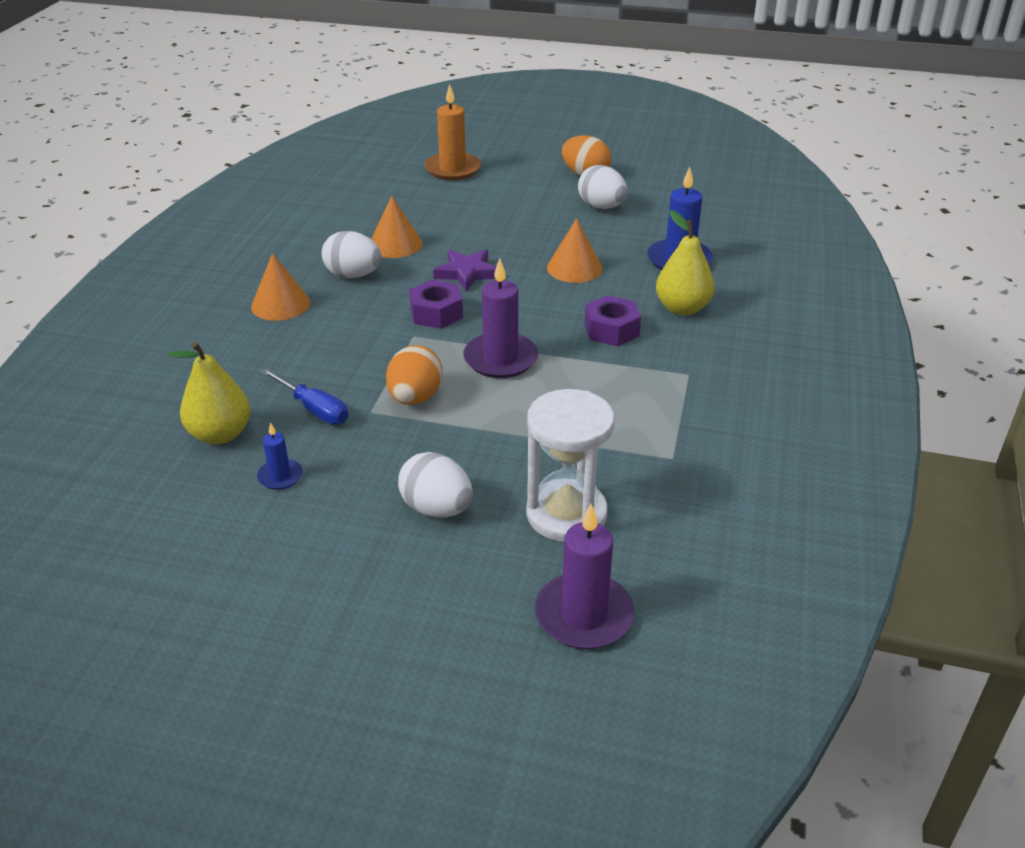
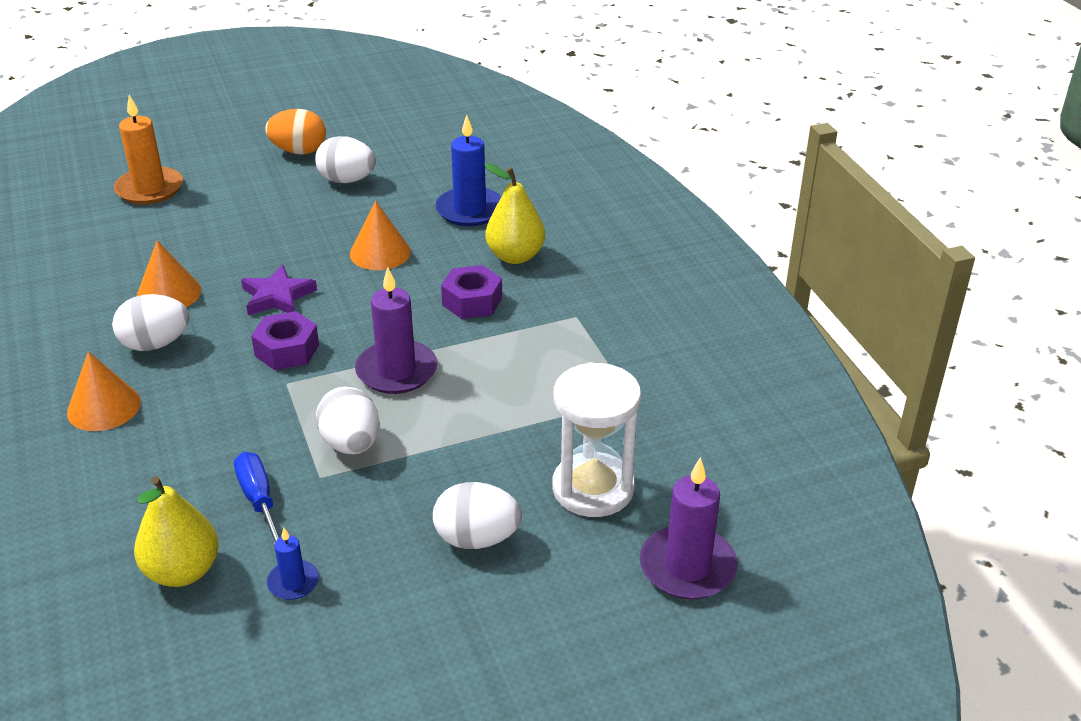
camera: 35 degrees left, 0 degrees up
(314, 409) = (259, 500): blue screwdriver -> blue screwdriver turned 120 degrees counterclockwise
(415, 398) = (351, 444): orange egg -> white egg

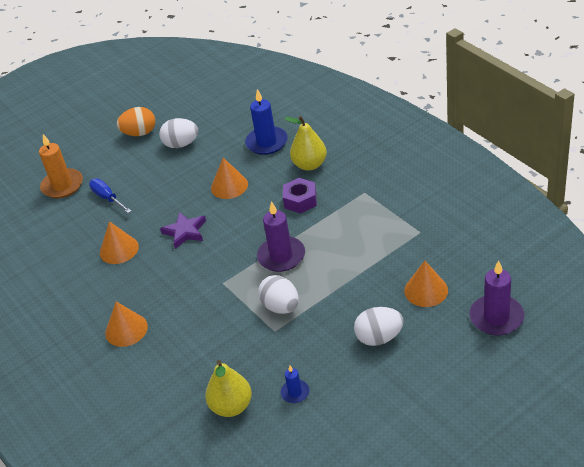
camera: 10 degrees left, 5 degrees up
(155, 344) = (131, 283): white egg -> none
(259, 500) = (249, 354): blue screwdriver -> blue screwdriver (107, 198)
(287, 350) = (211, 263): purple nut -> none
(593, 488) = (426, 290): white hourglass -> orange cone

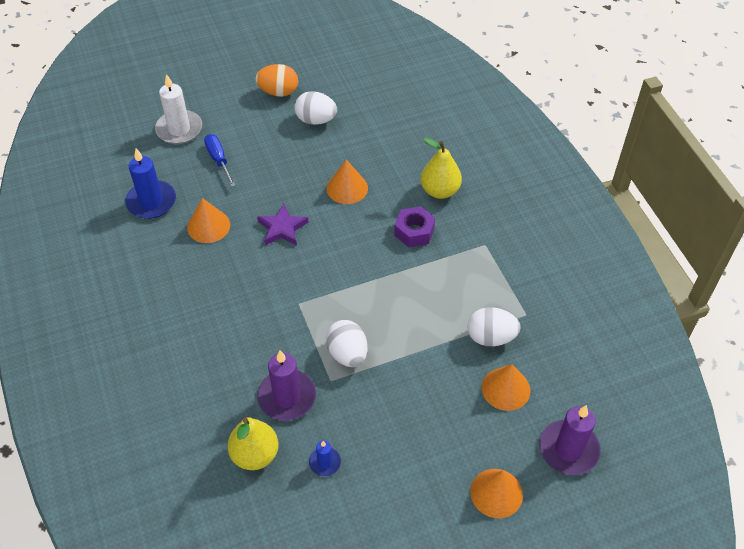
camera: 10 degrees right, 10 degrees up
(62, 185) = (179, 129): orange candle -> white candle
(126, 329) = (182, 324): orange cone -> orange cone (496, 493)
(266, 142) = (405, 148): blue candle -> blue candle (151, 202)
(281, 256) = (370, 293): purple candle -> purple candle (287, 397)
(379, 337) = (435, 428): white egg -> white egg (491, 337)

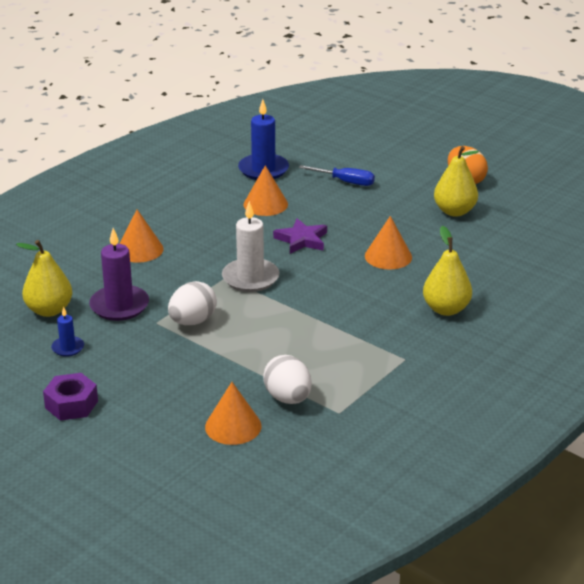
camera: 60 degrees right, 20 degrees down
(179, 129) = (359, 151): white candle -> white candle (250, 278)
(219, 160) = (346, 182): blue screwdriver -> blue screwdriver turned 75 degrees clockwise
(316, 120) = (454, 211): white egg -> yellow pear
(414, 231) = (375, 311): purple nut -> purple nut (71, 404)
(496, 493) = (107, 456): orange cone -> orange cone (140, 249)
(568, 449) = (193, 489): purple candle -> none

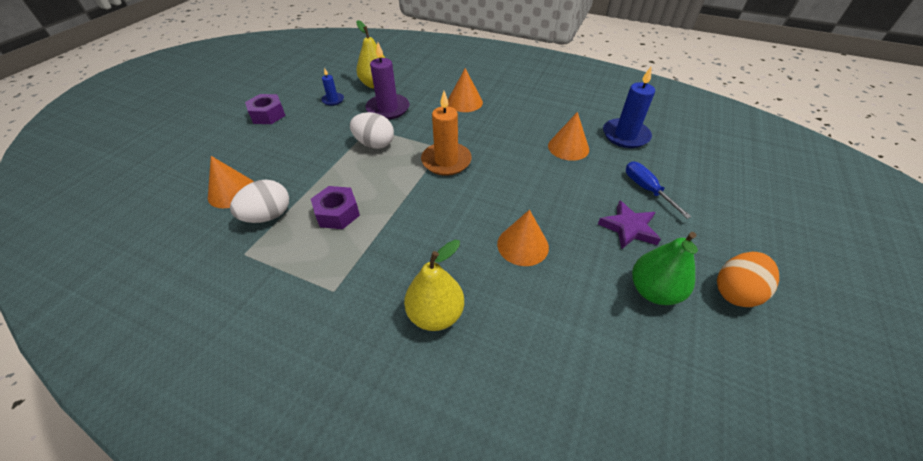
camera: 75 degrees right, 15 degrees up
(250, 278) = (446, 161): white candle -> orange candle
(302, 240) = (521, 179): purple star -> purple star (629, 228)
(303, 353) = (337, 213): none -> purple nut
(346, 182) = (646, 189): blue screwdriver -> blue screwdriver turned 150 degrees clockwise
(454, 211) = (653, 291): yellow pear -> green pear

